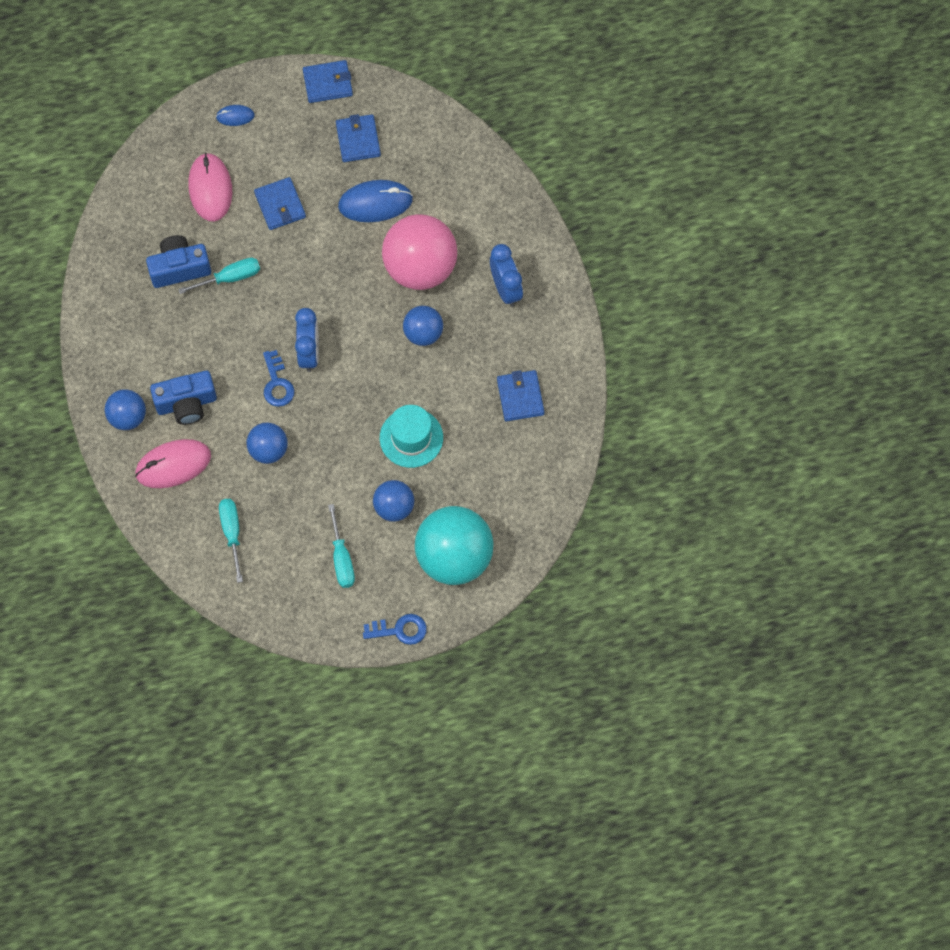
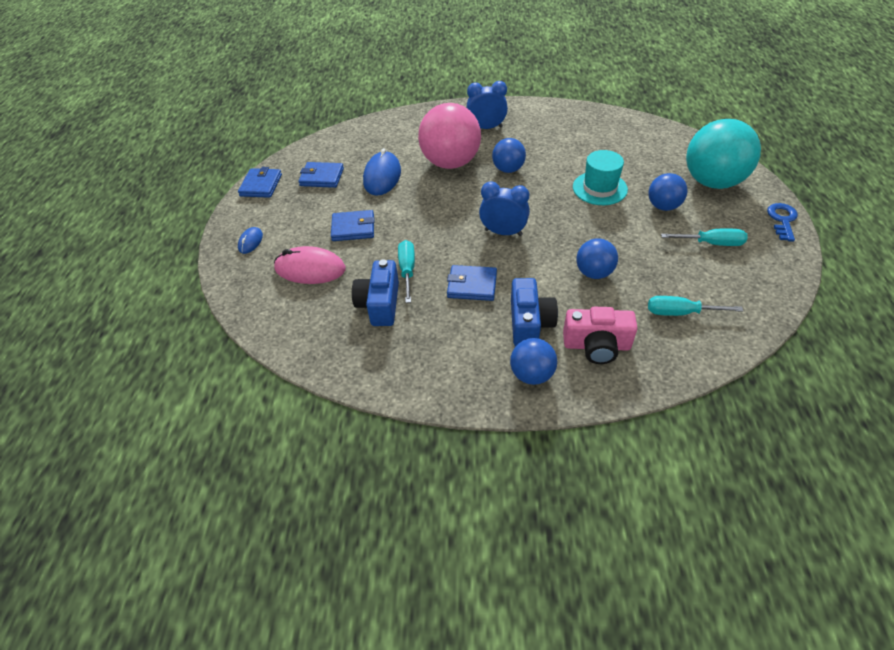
camera: 70 degrees left, 20 degrees down
(173, 465) = (596, 345): pink mouse -> pink camera
(277, 383) = (526, 257): blue key -> none
(520, 397) = (577, 133): blue wallet -> blue wallet (472, 285)

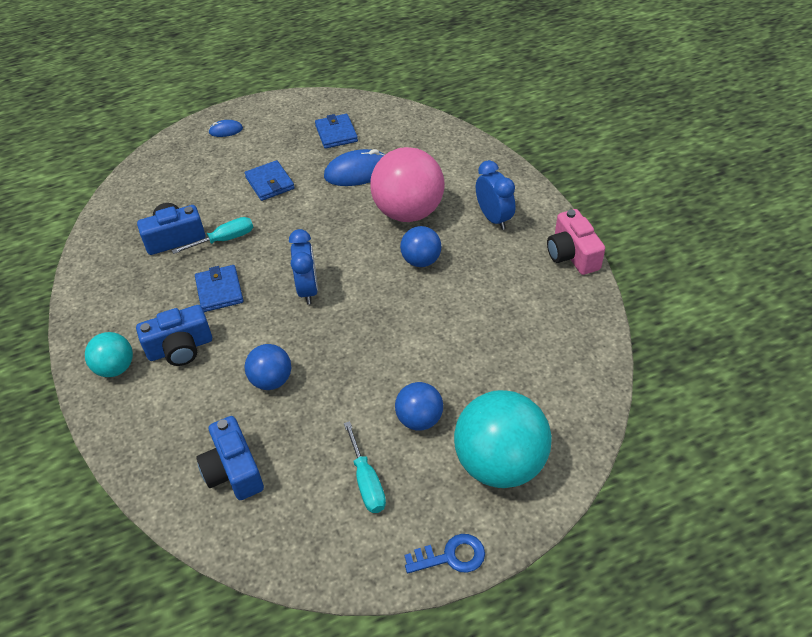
camera: 65 degrees right, 0 degrees up
(261, 185) = (305, 103): blue wallet -> none
(310, 269) = (204, 179): pink mouse -> none
(532, 374) = (115, 368): blue ball -> turquoise ball
(596, 345) = (164, 407): pink camera -> pink camera (572, 254)
(599, 188) = (426, 350): turquoise hat -> none
(680, 313) = (233, 470): turquoise screwdriver -> blue camera

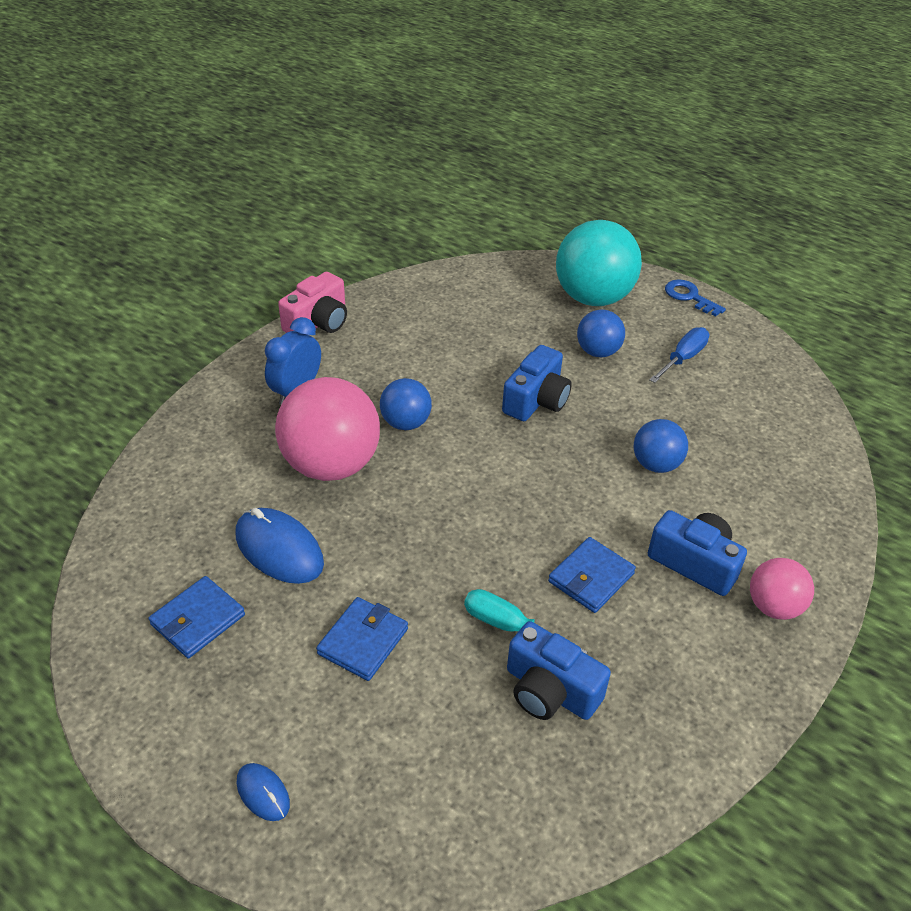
camera: 125 degrees left, 5 degrees down
(115, 368) = (773, 606): turquoise ball -> pink ball
(233, 470) = (763, 441): blue camera -> blue camera (536, 400)
(308, 289) = (521, 496): blue clock -> none
(366, 481) = (682, 358): turquoise screwdriver -> blue screwdriver

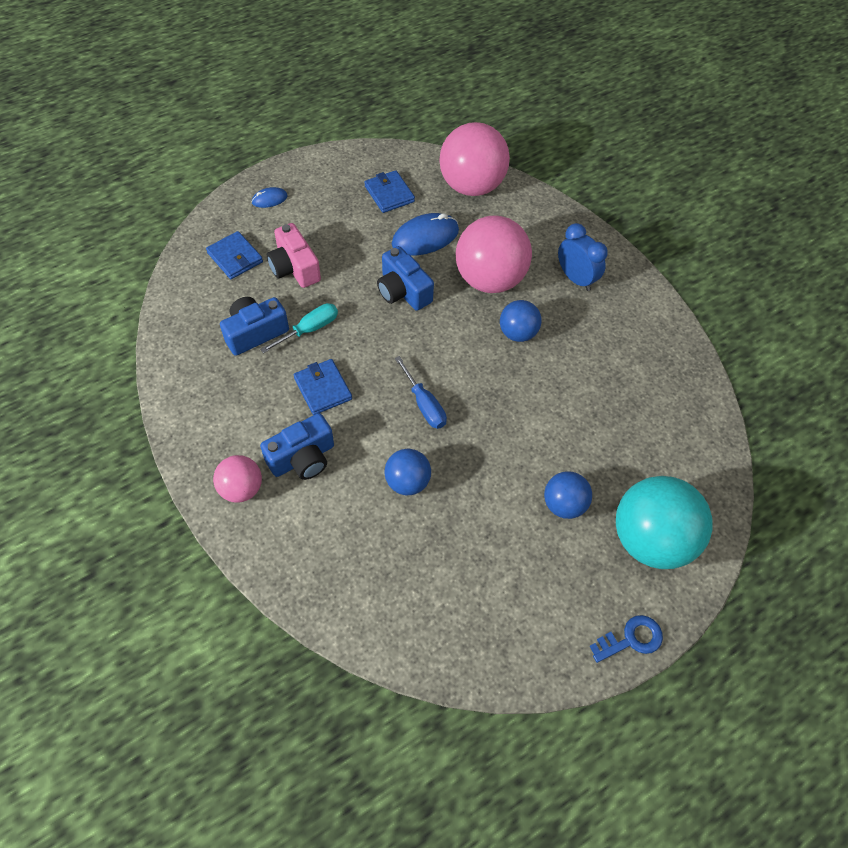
camera: 110 degrees right, 15 degrees up
(152, 525) = (471, 186): none -> pink ball
(318, 322) = (660, 311): pink camera -> pink camera (294, 268)
(363, 641) = (337, 258): blue wallet -> blue wallet (235, 257)
(536, 400) = (514, 428): blue camera -> blue camera (403, 291)
(682, 358) = (532, 575): blue screwdriver -> blue screwdriver (424, 404)

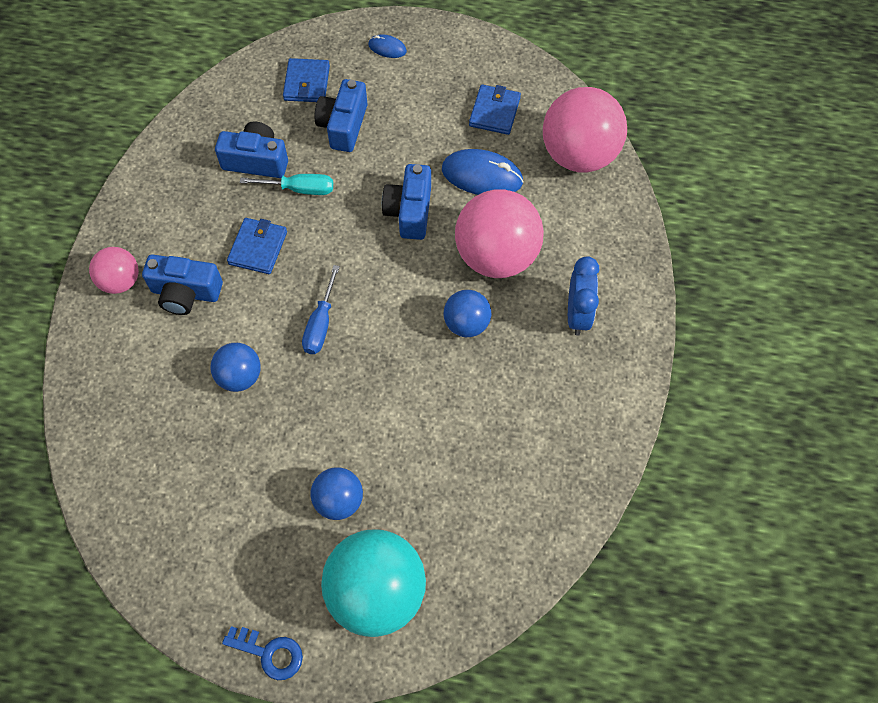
camera: 45 degrees right, 5 degrees up
(294, 268) = (343, 126): pink camera -> blue camera

